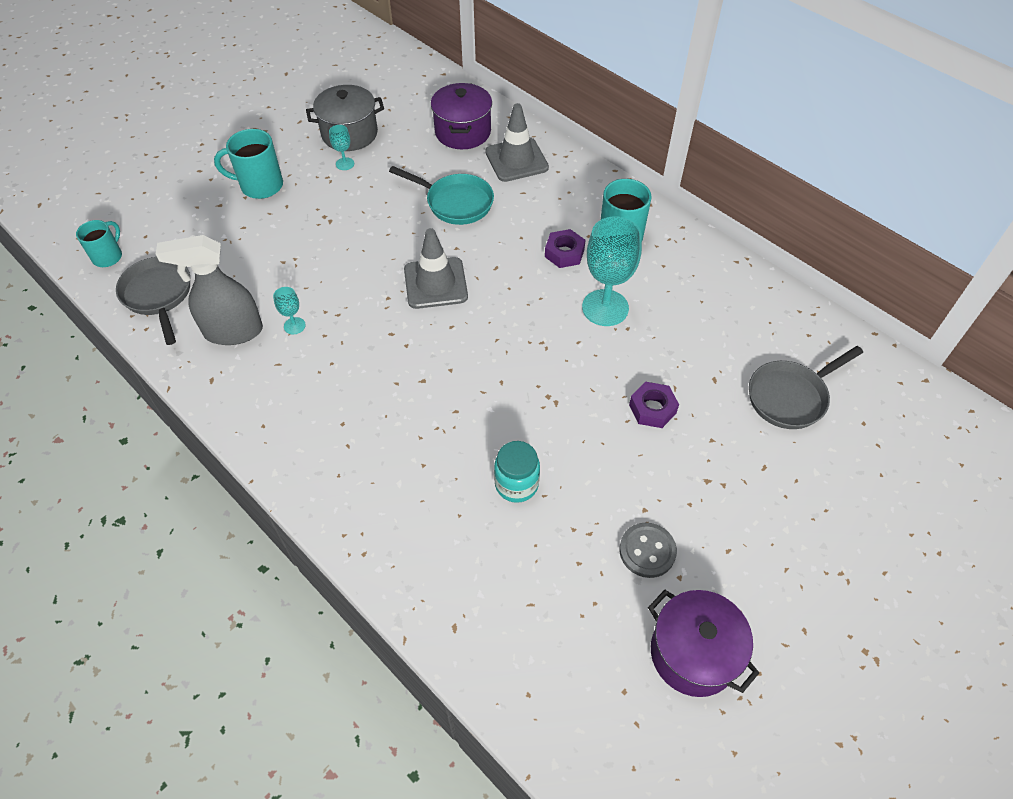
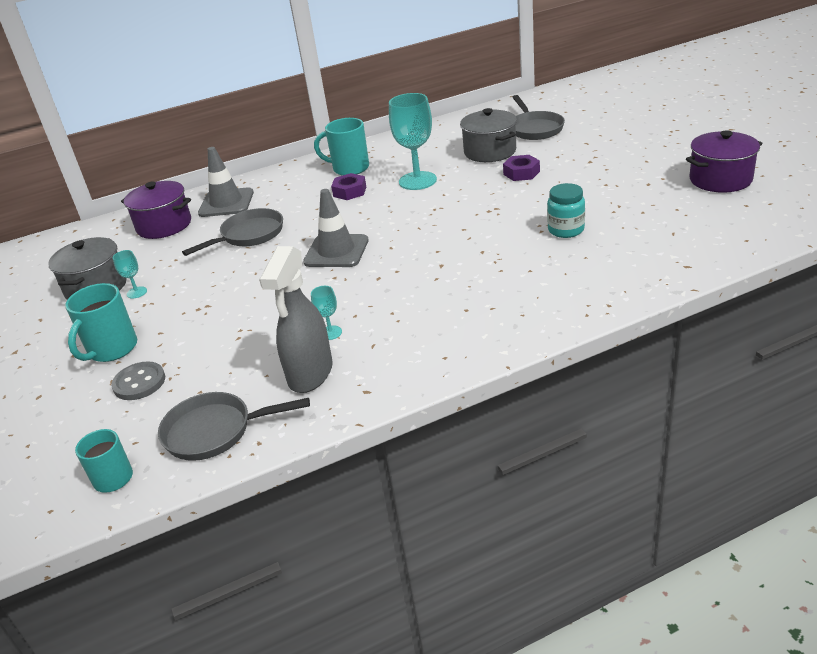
camera: 65 degrees left, 20 degrees down
(455, 203) = (249, 235): turquoise pan -> grey pan
(647, 551) = (639, 186): grey button -> grey button (139, 383)
(703, 361) = (490, 152): none -> grey pot

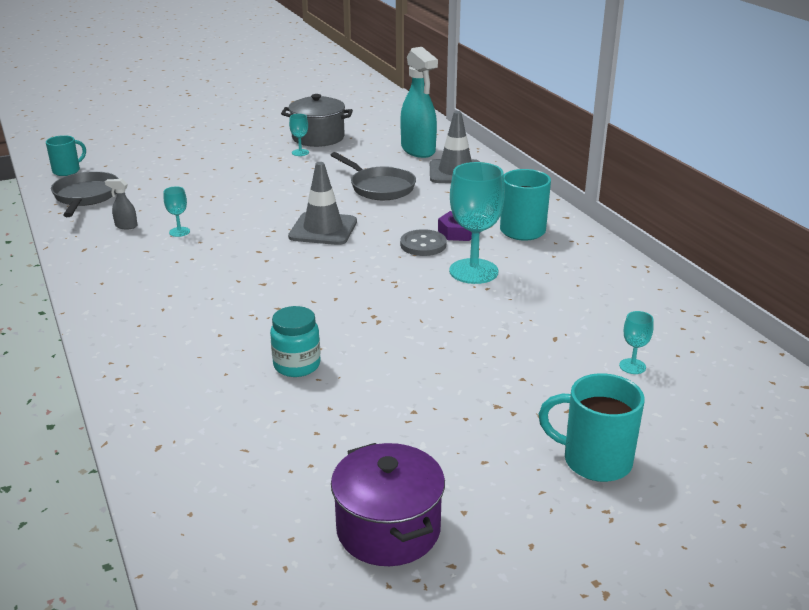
camera: 85 degrees right, 5 degrees down
(112, 349) = (220, 153): turquoise mug -> turquoise mug (594, 461)
(139, 383) = (167, 167): grey button -> grey button (423, 245)
(164, 225) = (418, 150): purple pot -> turquoise spray bottle
(310, 374) = (126, 226): grey spray bottle -> grey spray bottle, size x0.42
(490, 152) = (551, 324): grey pot -> none
(521, 173) = (473, 344): purple nut -> none
(535, 129) = (632, 366): grey pan -> turquoise goblet

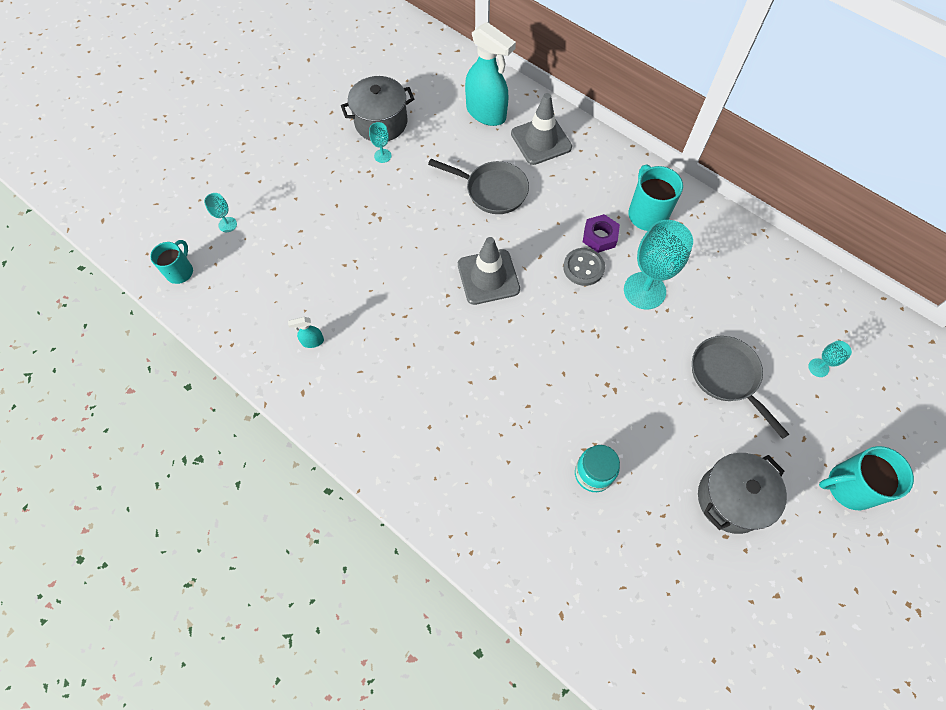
camera: 25 degrees left, 35 degrees up
(86, 197) = (236, 309): grey pan -> grey pan (727, 376)
(126, 226) = (312, 341): grey spray bottle -> turquoise spray bottle
(179, 232) = (368, 331): turquoise goblet -> turquoise goblet (227, 224)
(388, 529) = (767, 620): purple pot -> none
(434, 426) = (731, 499): none -> grey pot

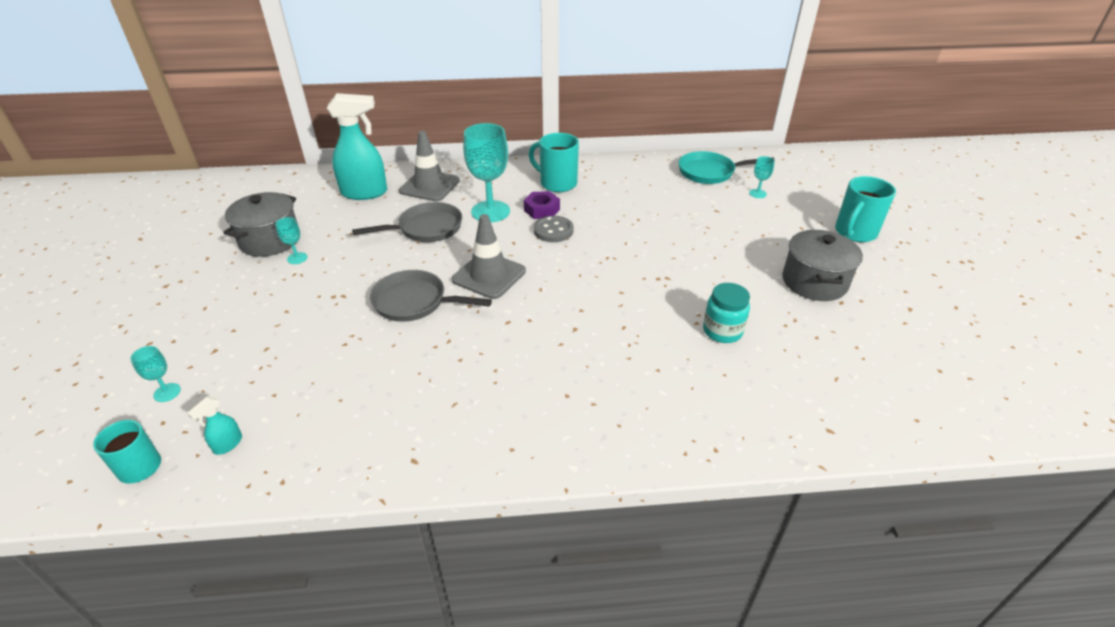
camera: 45 degrees left, 25 degrees down
(312, 341) = (377, 416): turquoise spray bottle -> turquoise spray bottle (227, 444)
(644, 290) = (610, 218): turquoise goblet -> turquoise goblet (490, 211)
(727, 376) = (720, 227): grey pan -> grey pan (415, 302)
(806, 306) = (710, 172): none -> turquoise pan

